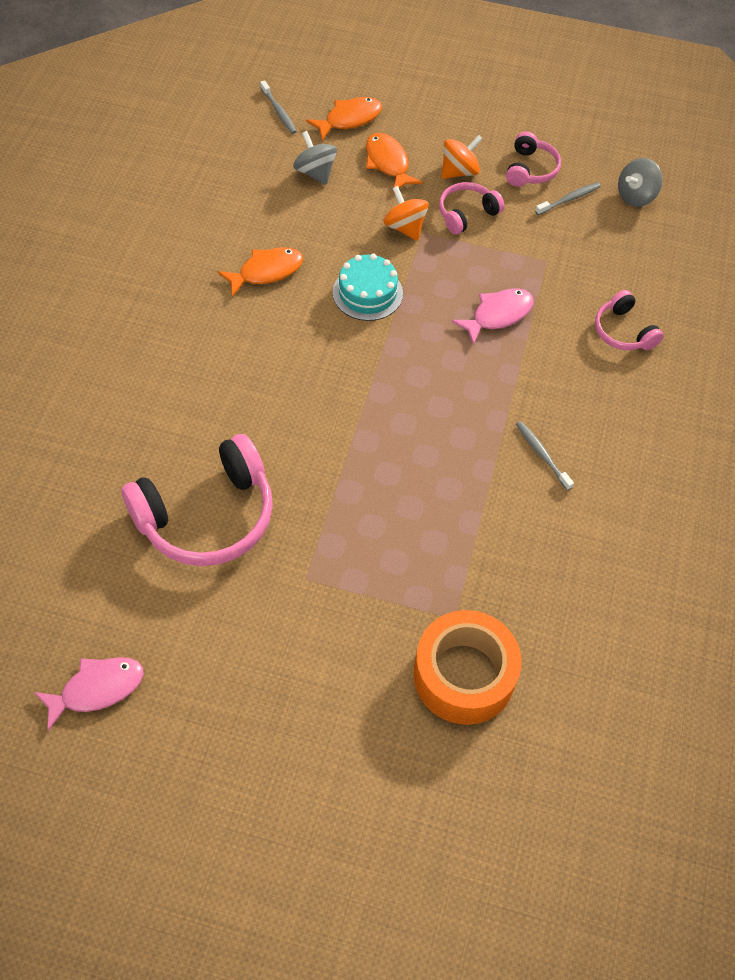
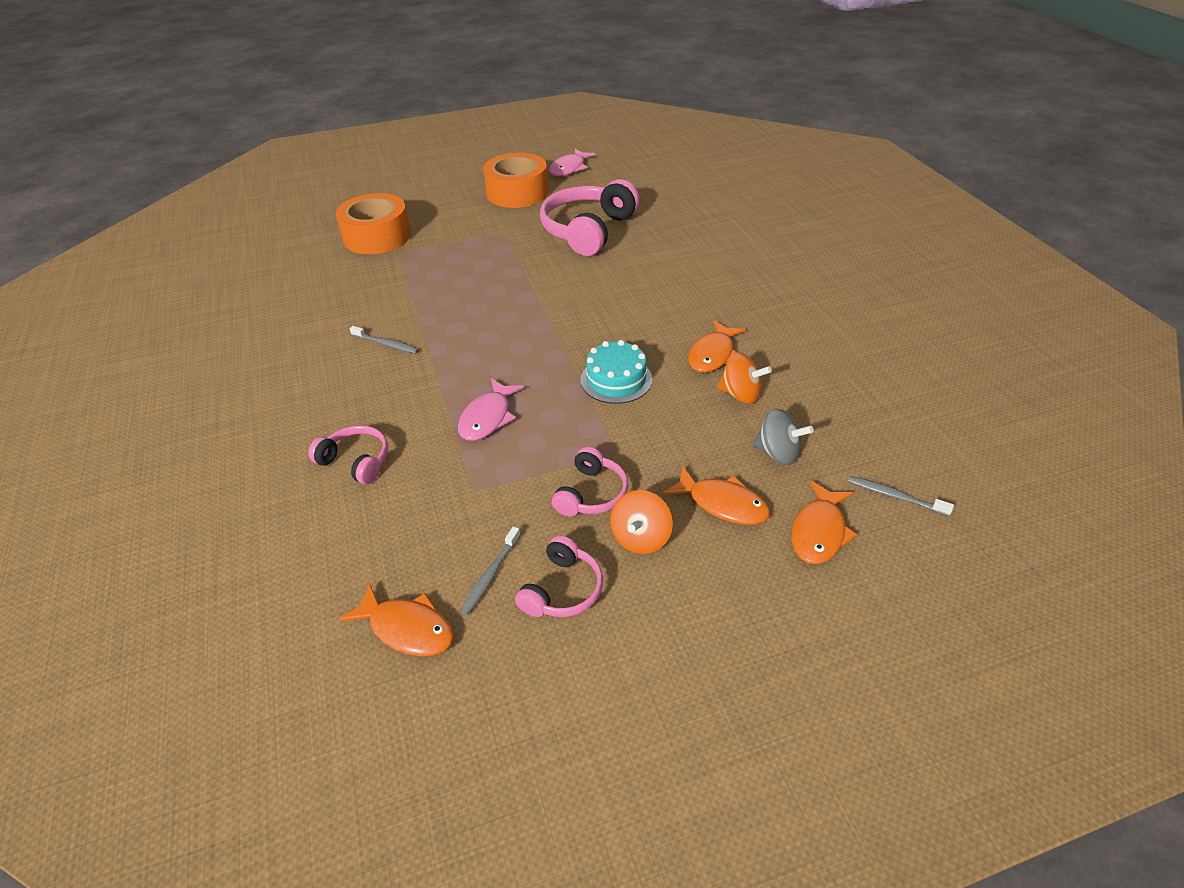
camera: 150 degrees right, 15 degrees down
(218, 668) = (517, 193): none -> orange tape
(405, 227) = (639, 448): orange spinning top -> orange spinning top (740, 394)
(530, 169) = (562, 590): pink headphones -> pink headphones turned 135 degrees counterclockwise
(635, 196) = (407, 628): grey spinning top -> orange fish

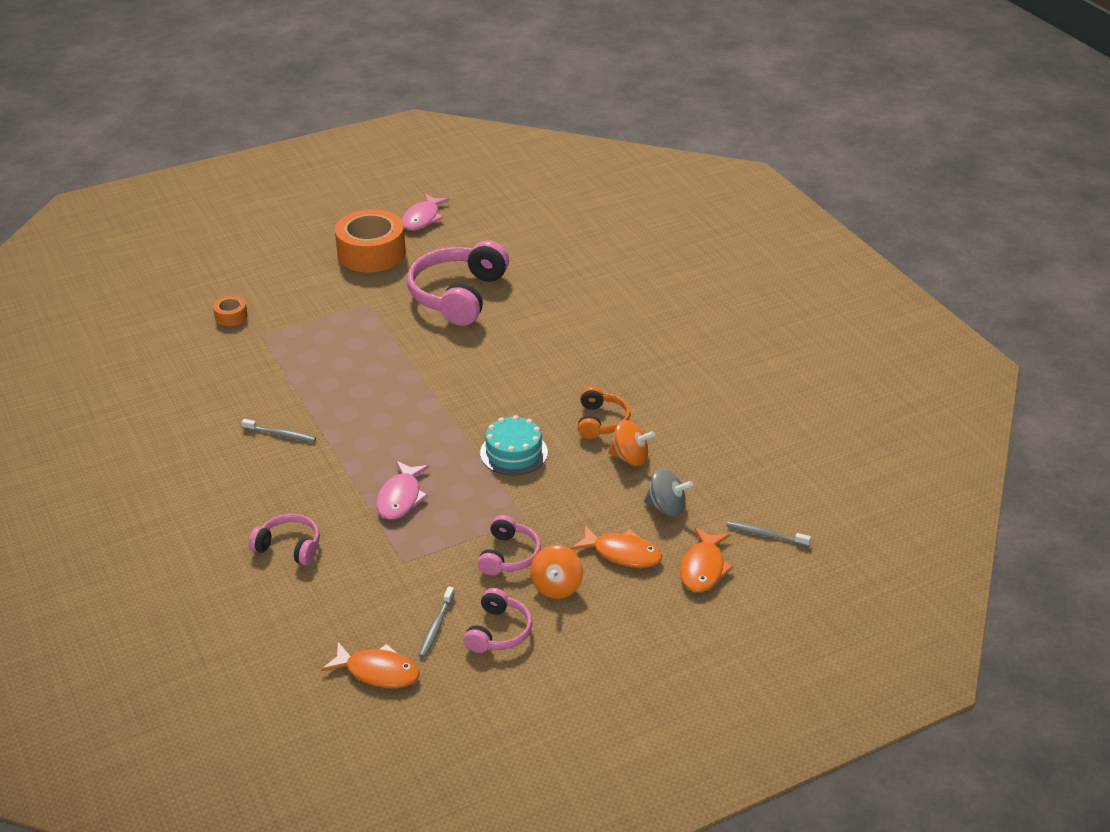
camera: 10 degrees left, 5 degrees down
(377, 236) = (231, 316): orange tape -> orange tape, size x0.45
(713, 354) = (601, 421): orange fish -> orange headphones

